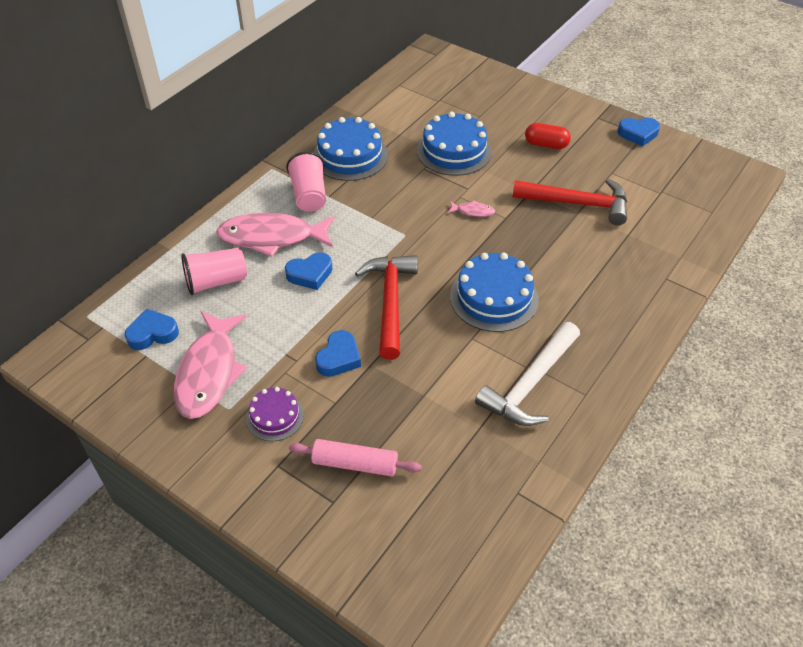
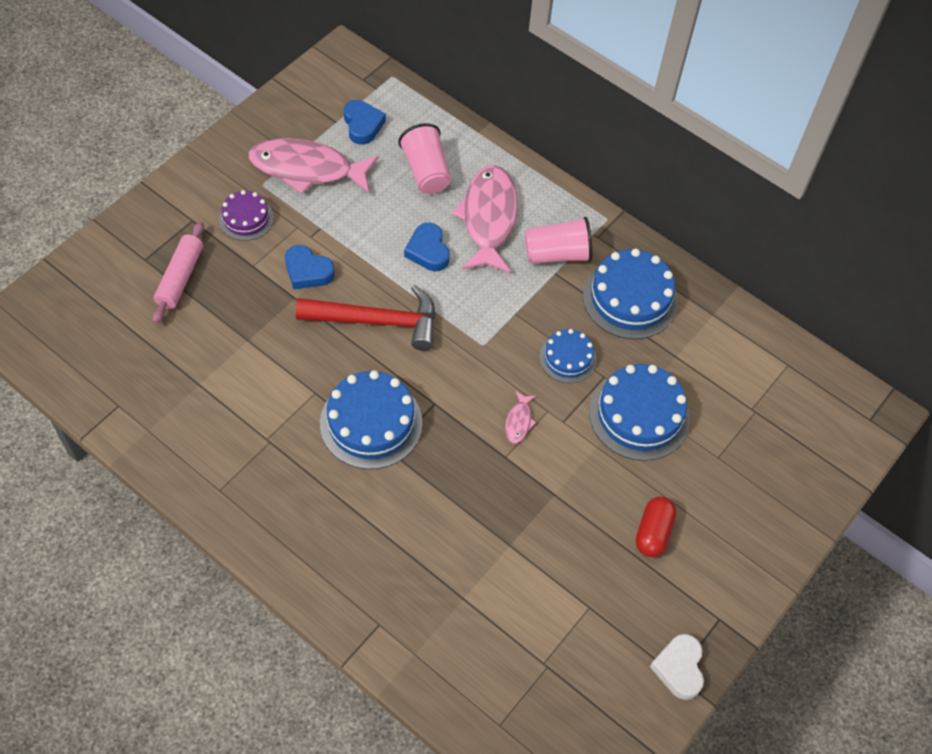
camera: 90 degrees right, 10 degrees up
(410, 187) = (567, 358): none -> blue cake
(530, 384) = (243, 438): white hammer -> none
(577, 203) = (526, 547): red hammer -> none
(638, 134) = (679, 668): blue heart -> white heart

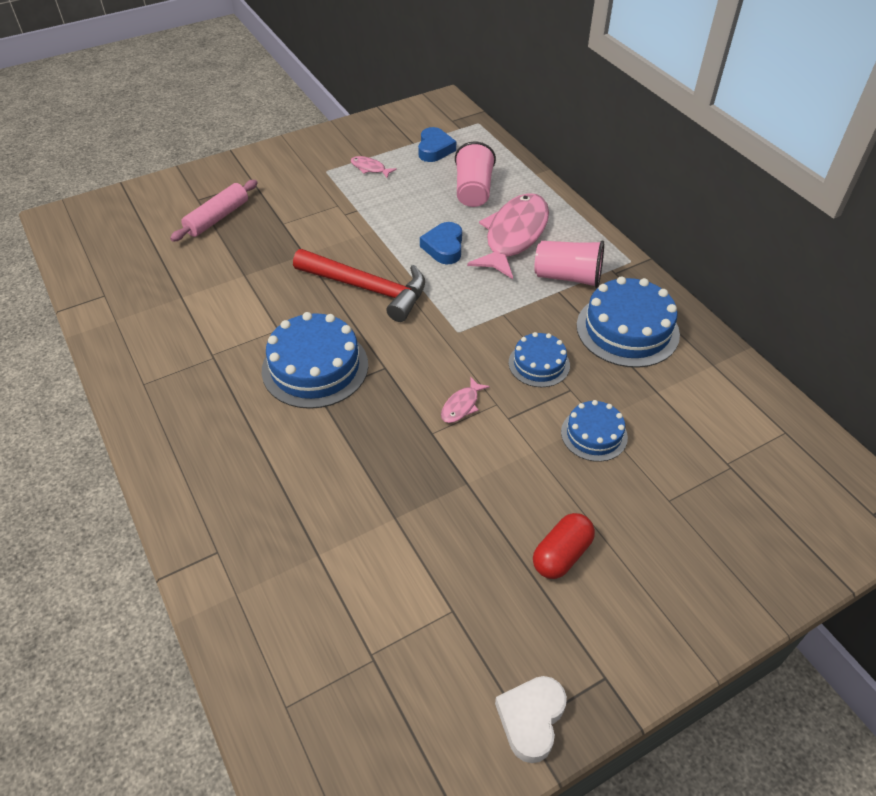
camera: 25 degrees right, 10 degrees down
(246, 218) = (298, 190): purple cake -> none
(307, 169) = (370, 168): pink fish -> pink fish, size x0.41
(307, 271) = (327, 238): blue heart -> none
(639, 415) = (594, 434): blue cake -> blue cake, size x0.58

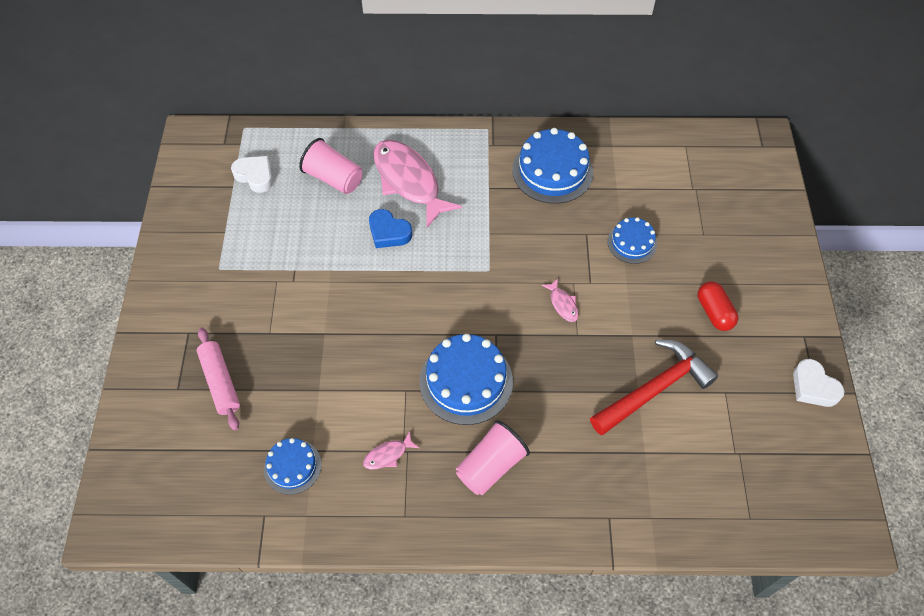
camera: 60 degrees left, 10 degrees up
(367, 289) = (401, 307): red hammer -> red hammer (654, 389)
(370, 168) = (243, 234): pink fish -> pink fish (388, 455)
(434, 149) = (255, 176): blue heart -> white heart
(539, 364) = (552, 238): blue cake -> blue cake (292, 466)
(568, 277) = (478, 174): pink cup -> pink cup (490, 466)

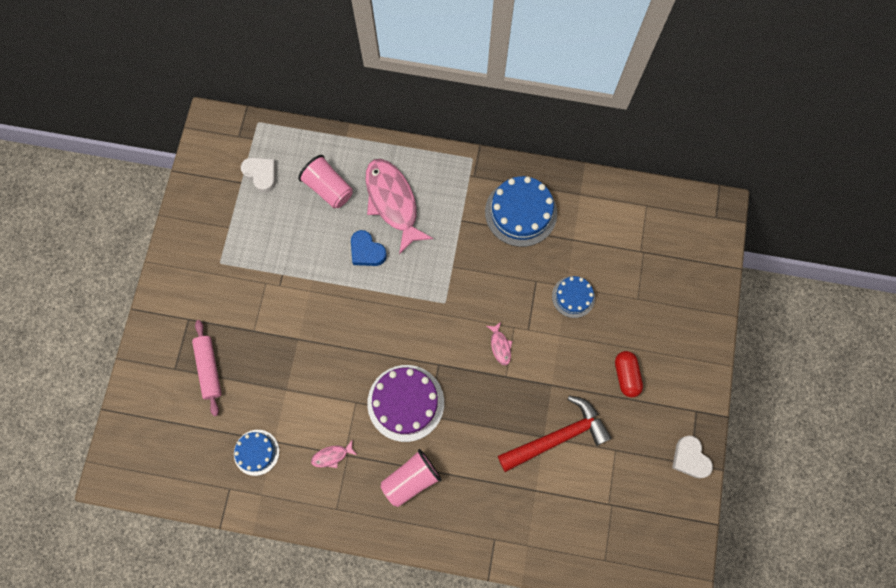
camera: 10 degrees right, 15 degrees up
(466, 381) = (405, 403): blue cake -> purple cake

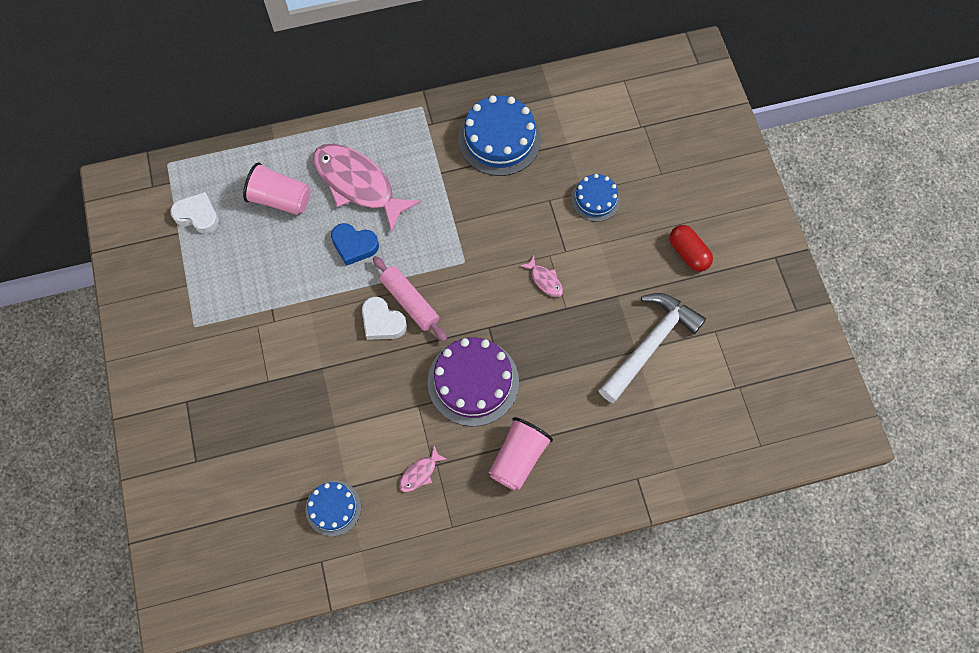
camera: 25 degrees left, 5 degrees down
(209, 369) = (236, 443): pink rolling pin -> pink rolling pin (410, 302)
(557, 437) = (650, 344): red hammer -> white hammer
(690, 458) = (792, 305): white heart -> white heart (382, 322)

